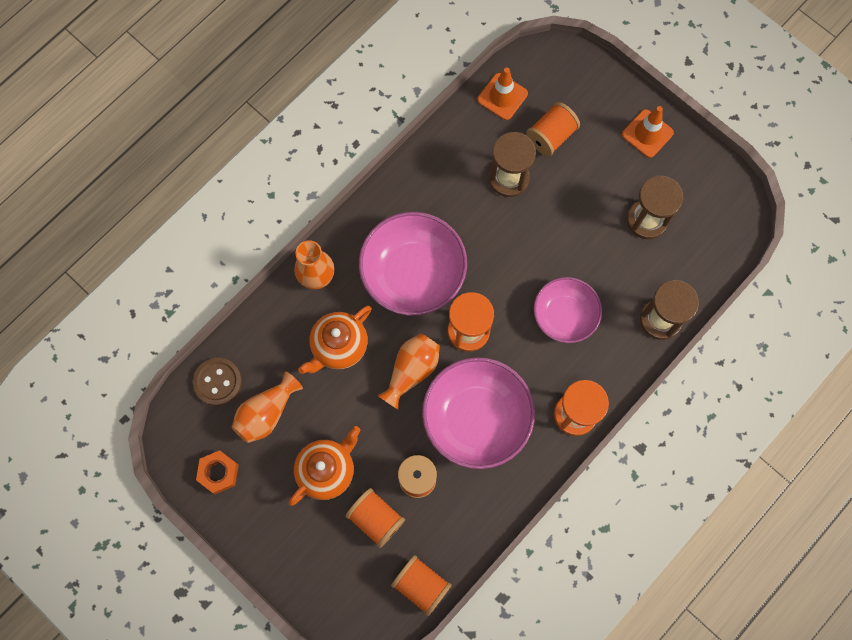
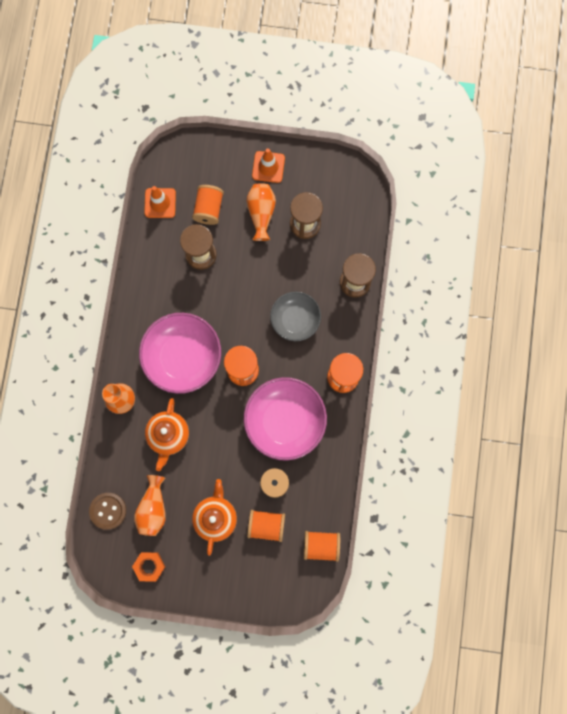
camera: 35 degrees left, 5 degrees up
(411, 371) = (225, 419): orange vase -> orange vase (261, 213)
(564, 315) = (295, 319): pink bowl -> grey bowl

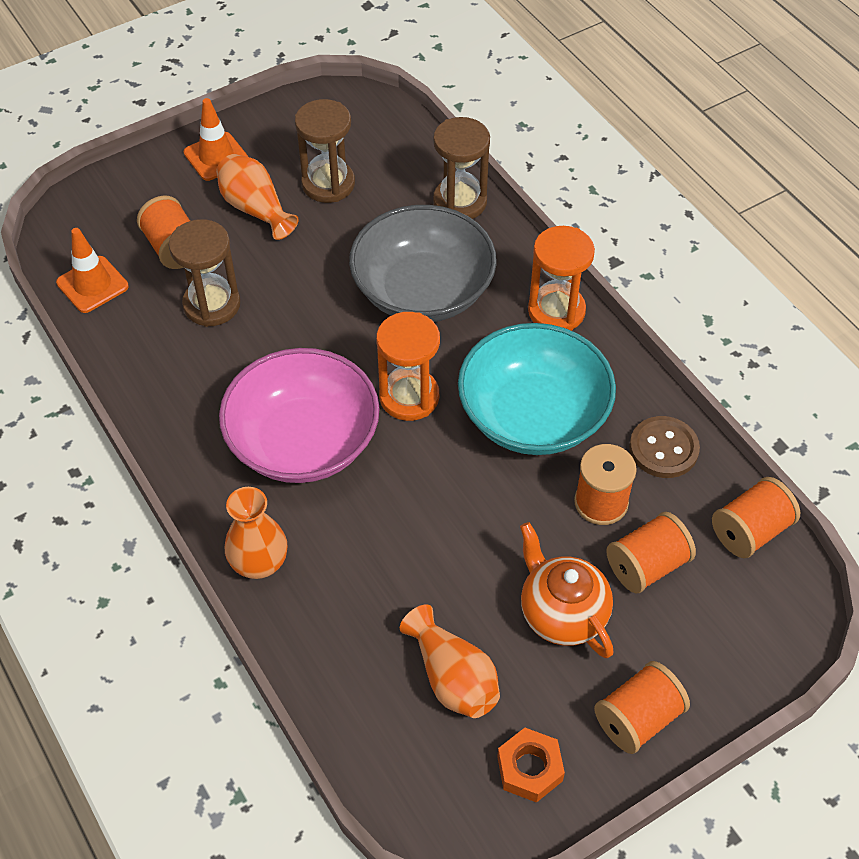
camera: 40 degrees left, 25 degrees down
(108, 511) = (381, 739): brown button -> brown button (663, 449)
(168, 435) = (379, 558): orange teapot -> none
(204, 581) = (638, 718): none -> orange spool
(285, 421) = (533, 415): pink bowl -> turquoise bowl
(295, 319) = (423, 291): grey bowl -> grey bowl, size x1.59

